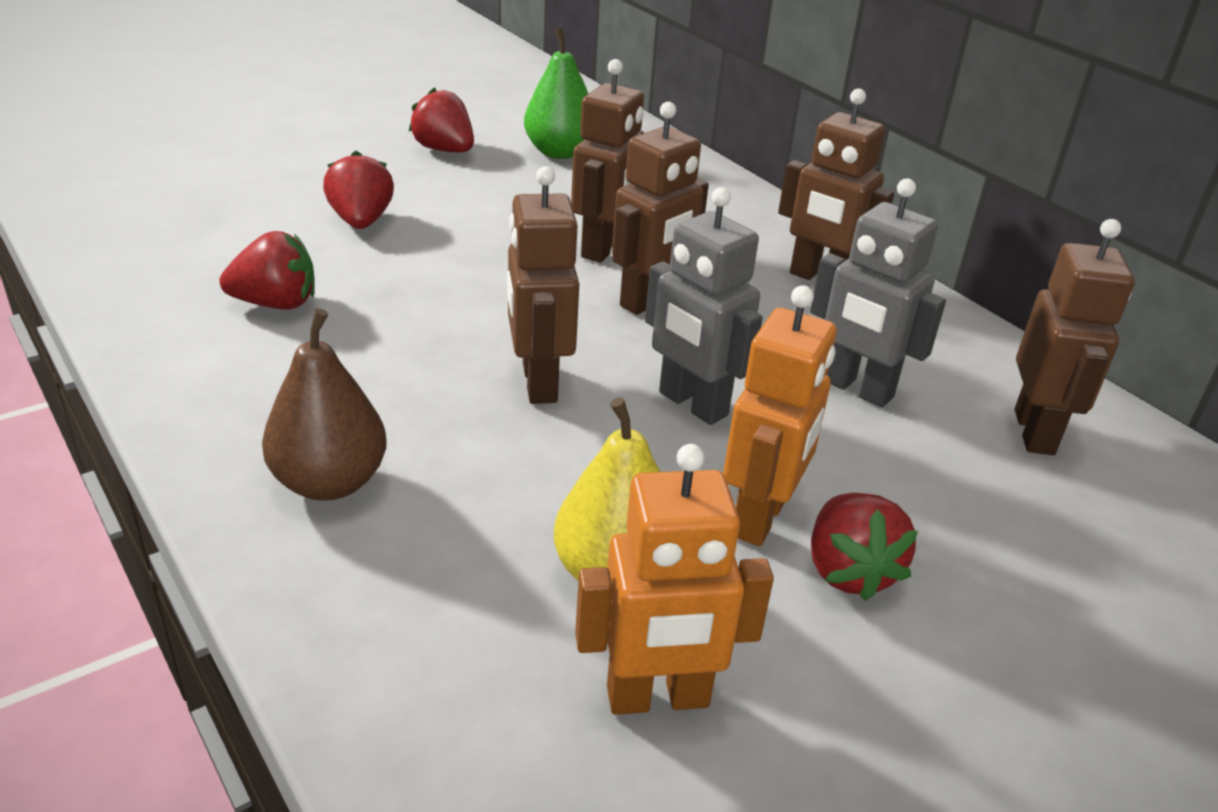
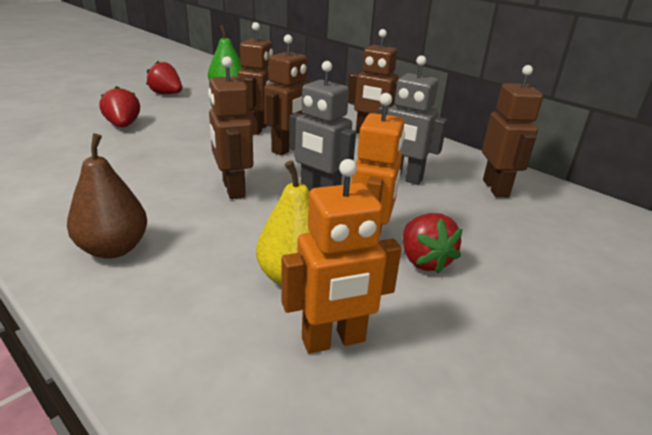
camera: 10 degrees left, 5 degrees down
(276, 303) = (75, 165): red strawberry -> none

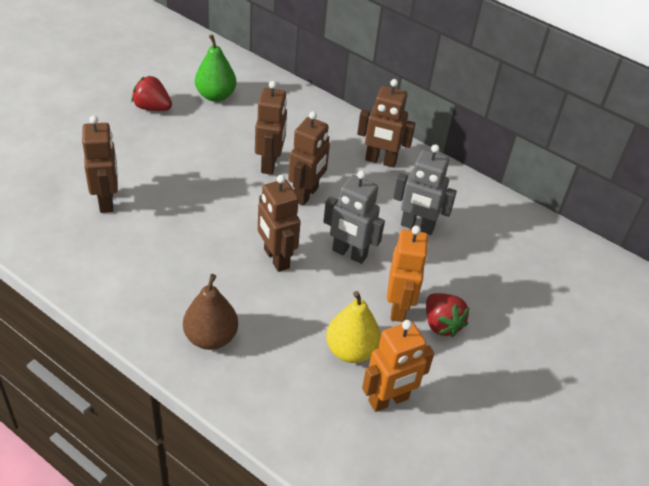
camera: 10 degrees left, 15 degrees up
(123, 125) = (136, 173): red strawberry -> none
(496, 188) = (497, 233): brown robot -> brown robot (107, 201)

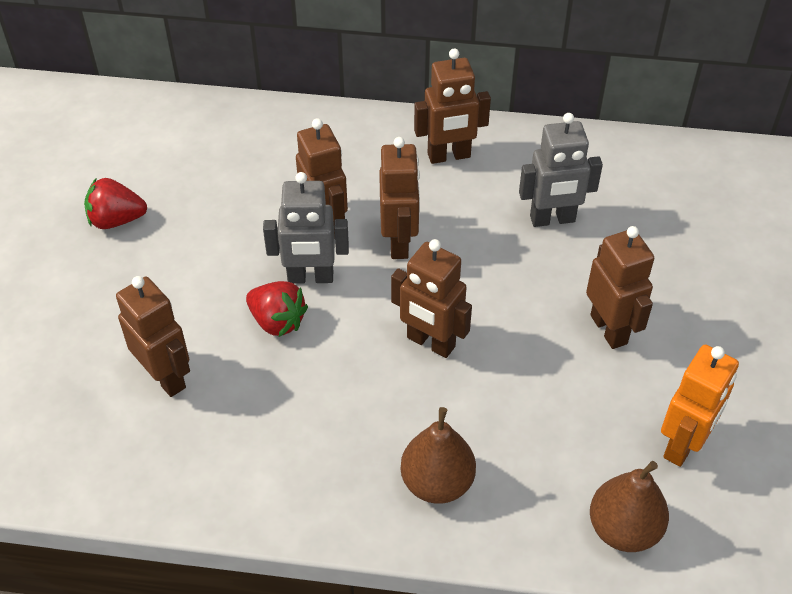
camera: 25 degrees left, 5 degrees up
(215, 96) = (184, 164): green pear -> none
(304, 427) = (623, 529): none -> brown pear
(349, 254) = (506, 292): grey robot -> grey robot (310, 277)
(351, 350) = (600, 409): yellow pear -> none
(399, 307) = (609, 329): orange robot -> brown robot
(441, 324) = (667, 324): red strawberry -> red strawberry (277, 321)

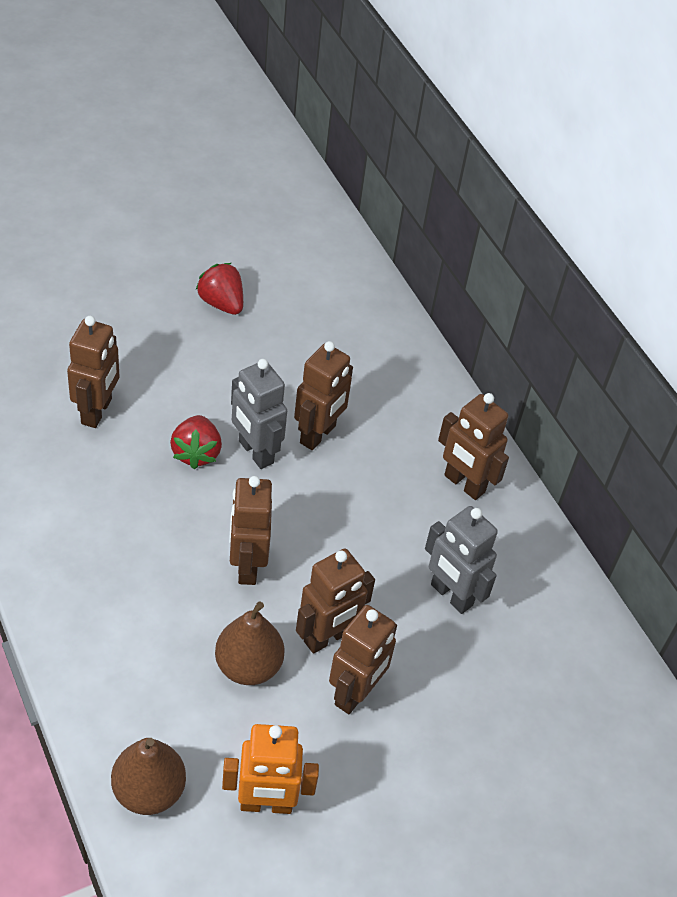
camera: 50 degrees right, 0 degrees up
(399, 242) = (337, 494): brown robot -> brown robot (327, 637)
(437, 483) = (112, 634): brown pear -> brown pear (248, 666)

